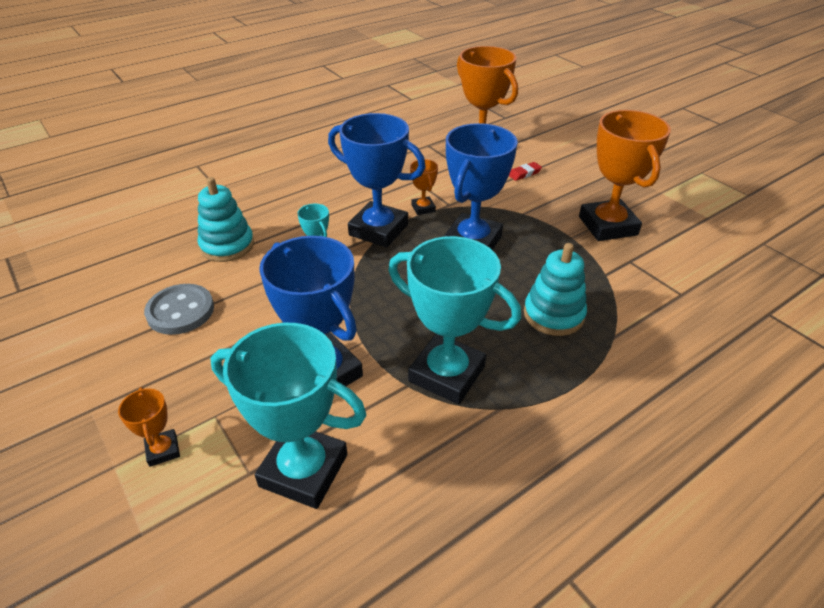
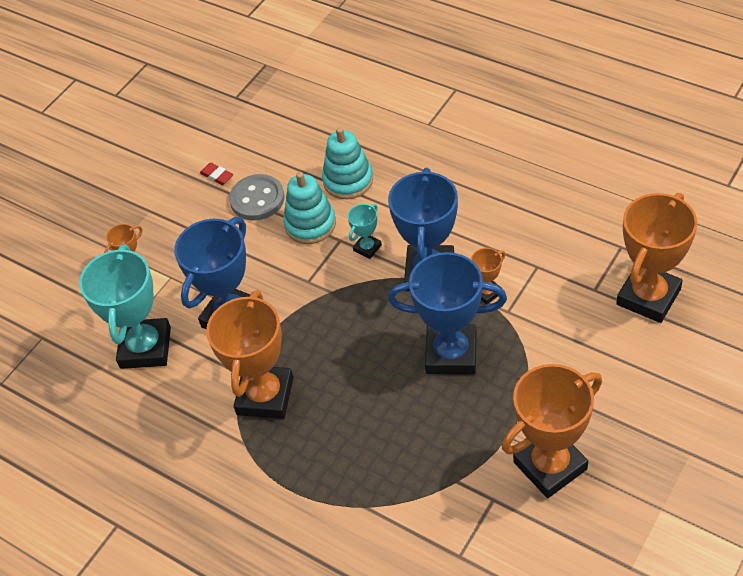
camera: 75 degrees right, 10 degrees up
(447, 374) = (265, 396): turquoise trophy -> orange trophy
(524, 173) = (615, 358): red eraser -> red eraser (217, 176)
(553, 315) = (373, 451): turquoise stacking toy -> turquoise stacking toy (310, 224)

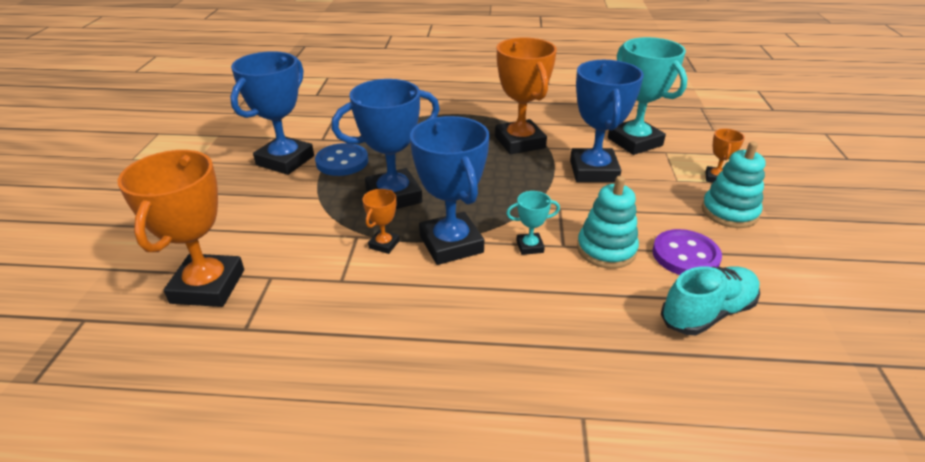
camera: 145 degrees right, 15 degrees down
(217, 176) = (755, 264): red eraser -> none
(257, 199) = (685, 255): grey button -> purple button
(294, 154) = (707, 313): none -> turquoise shoe
(348, 180) = (613, 303): turquoise stacking toy -> turquoise stacking toy (729, 212)
(367, 248) = (530, 246): turquoise trophy -> turquoise trophy turned 75 degrees clockwise
(483, 436) = (342, 162): none -> blue button
(550, 465) = (285, 160): orange trophy -> blue trophy

